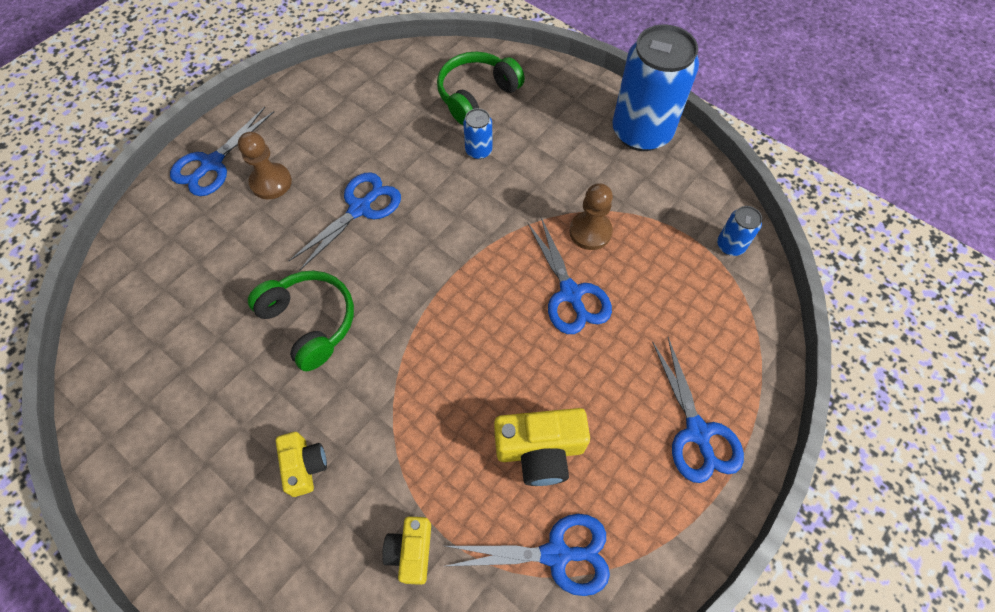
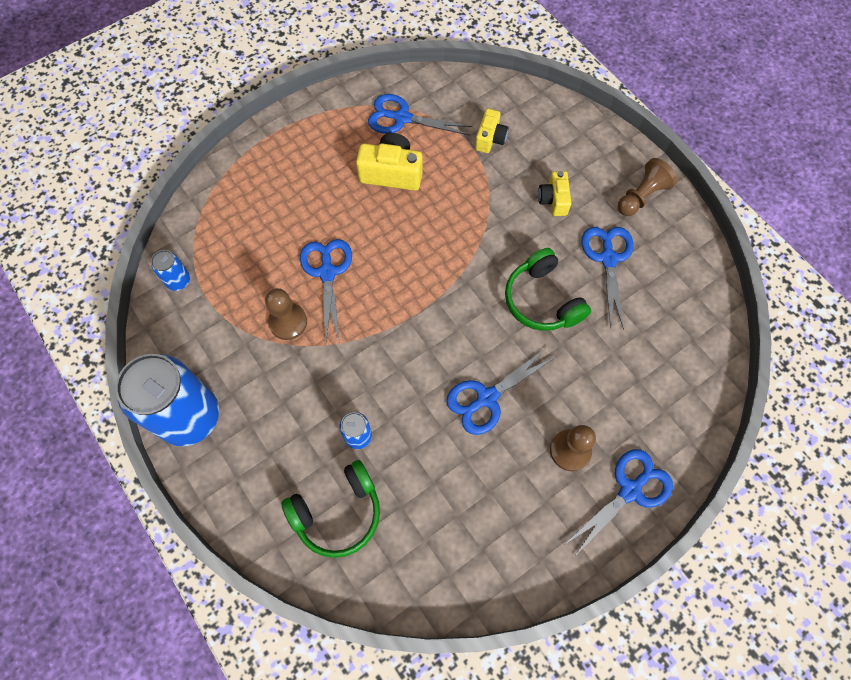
camera: 165 degrees left, 5 degrees up
(176, 506) = (641, 196): none -> brown pawn
(697, 432) = (282, 159): blue scissors -> blue scissors (608, 259)

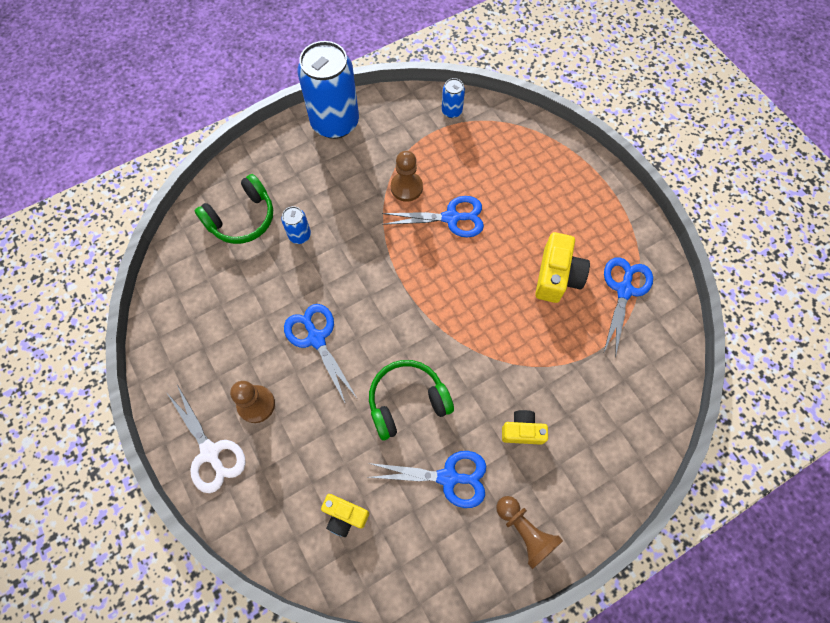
camera: 95 degrees right, 0 degrees up
(338, 512) = (242, 218): green headphones -> green headphones turned 105 degrees counterclockwise
(490, 139) = (600, 375): yellow camera -> yellow camera (345, 516)
(630, 490) = (210, 452): blue scissors -> white scissors

